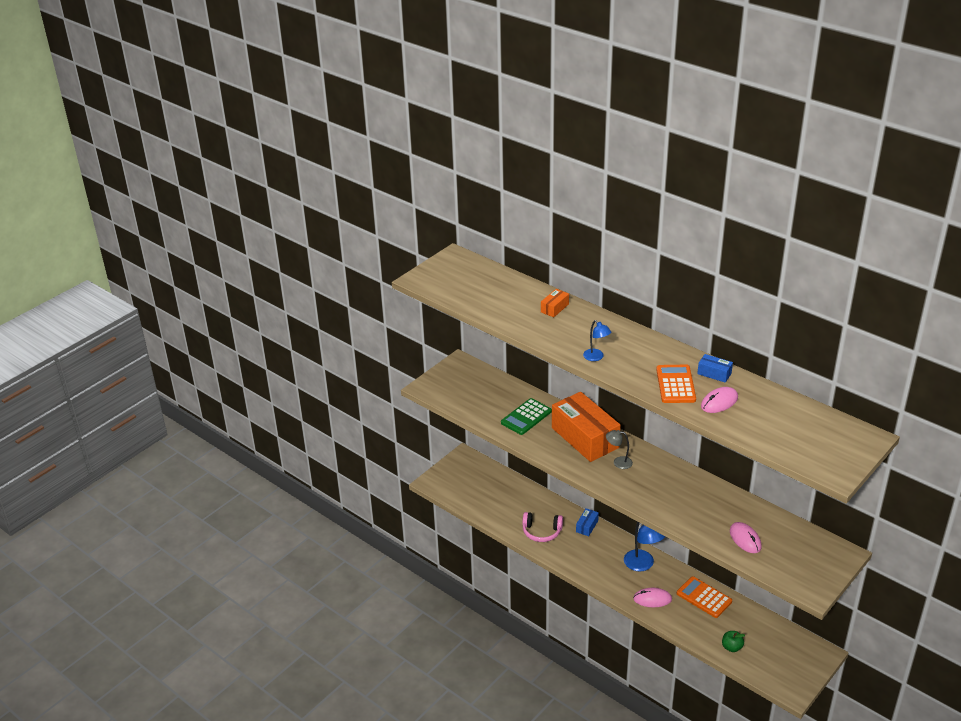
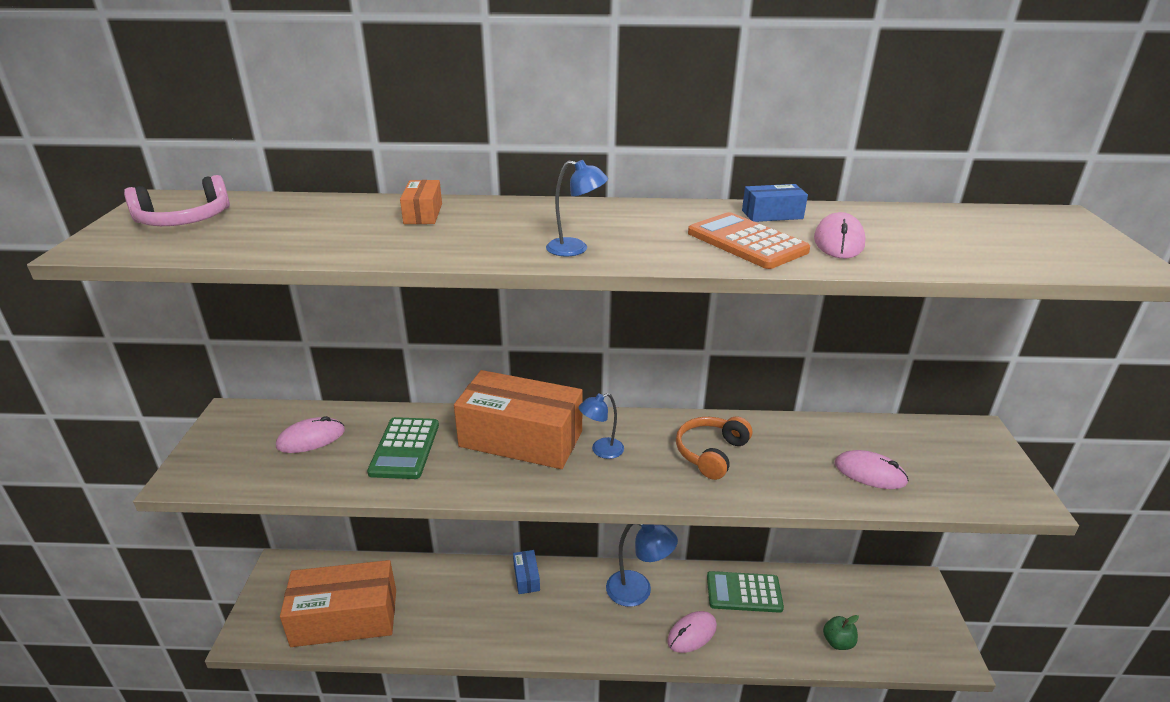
camera: 40 degrees left, 5 degrees down
(481, 498) = (345, 618): none -> orange box
(488, 392) = (311, 438): none -> pink mouse
(541, 532) = (471, 621): pink headphones -> pink headphones (185, 220)
(618, 462) = (601, 450): grey lamp -> blue lamp
(673, 490) = (711, 453): none -> orange headphones
(704, 597) = (744, 592): orange calculator -> green calculator

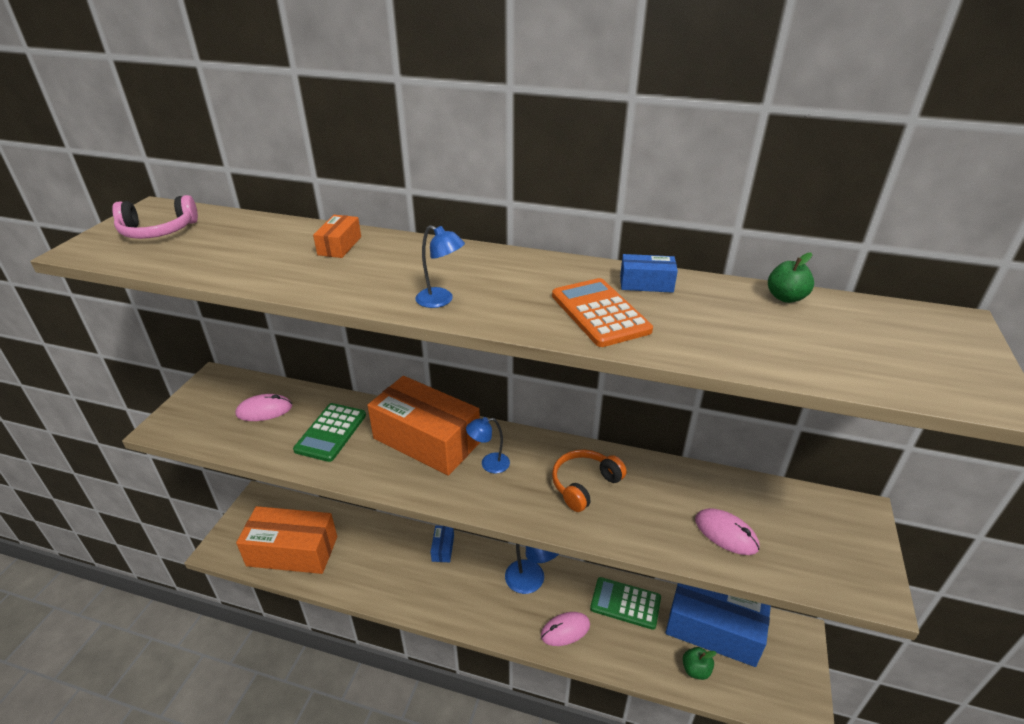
camera: 15 degrees right, 5 degrees up
(838, 241) = (690, 324): pink mouse -> none
(839, 598) = (713, 628): none -> blue box
(907, 212) = (785, 297): none -> green apple

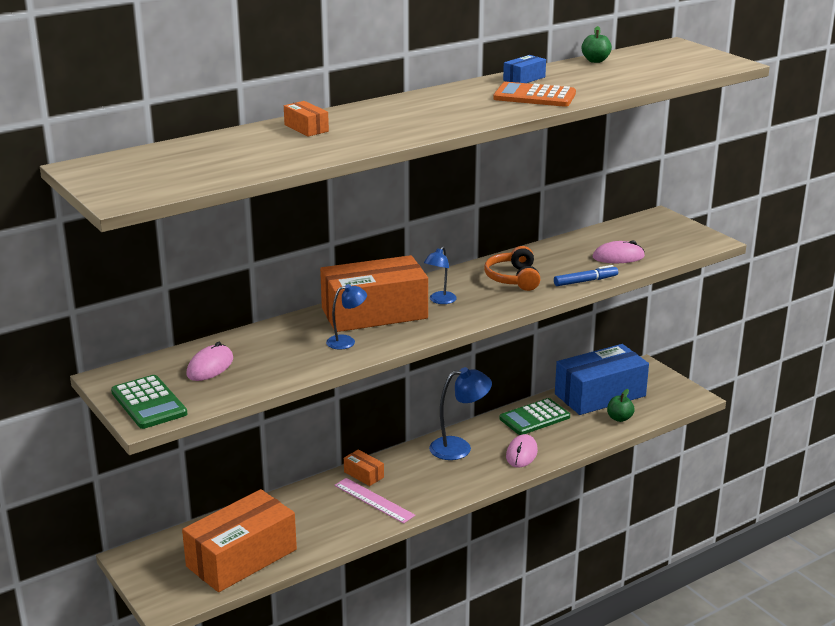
camera: 50 degrees left, 10 degrees down
(158, 231) = (141, 172): pink headphones -> none
(331, 432) = (296, 346): green calculator -> green calculator (149, 403)
(416, 576) = (374, 500): none -> pink ruler
(441, 300) = (446, 122): blue lamp -> blue lamp (347, 341)
(443, 548) = (363, 474): blue box -> orange box
(641, 539) = (585, 281): none -> blue marker

